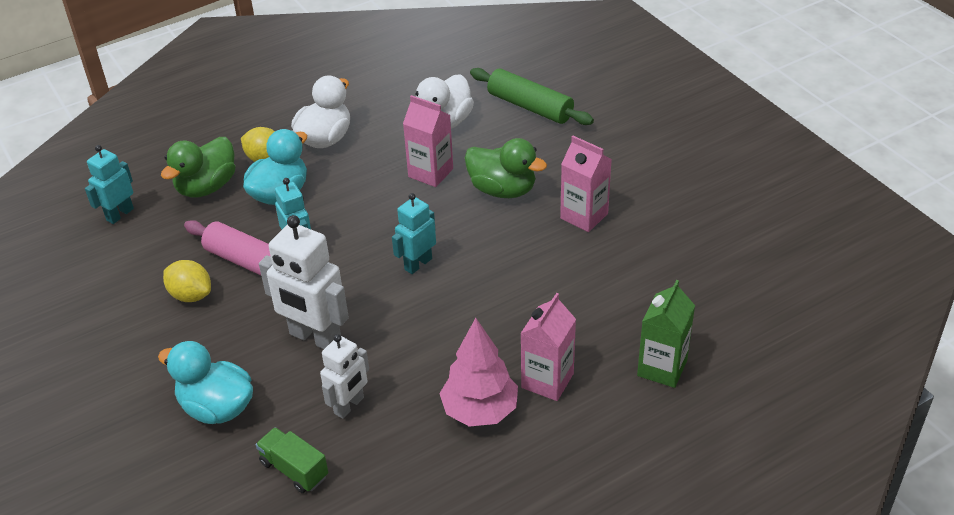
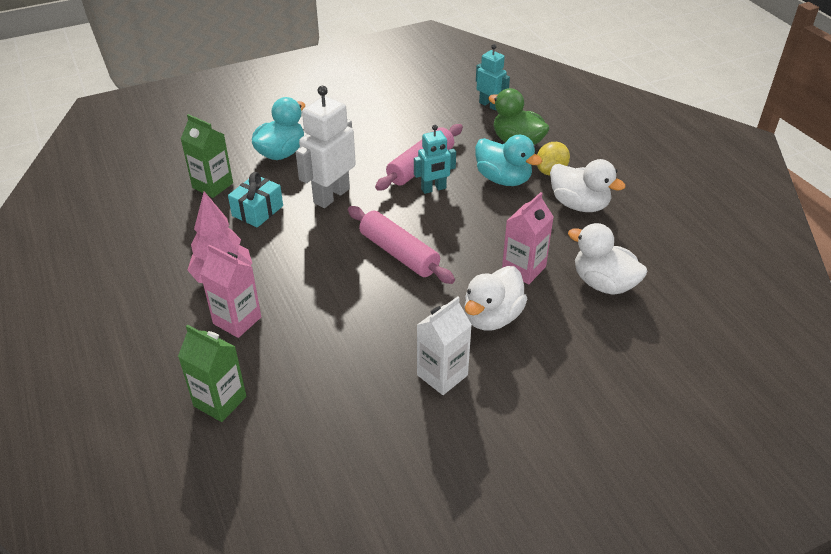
camera: 95 degrees right, 0 degrees up
(191, 295) = (394, 139): yellow lemon -> none
(294, 469) = (212, 185): green truck -> green carton
(349, 406) = (257, 211): white robot -> turquoise gift
(418, 264) = (399, 253): turquoise robot -> pink rolling pin
(502, 190) = (492, 317): green duck -> white duck
(530, 107) = (634, 354): green rolling pin -> none
(584, 216) = (442, 375): pink carton -> white carton

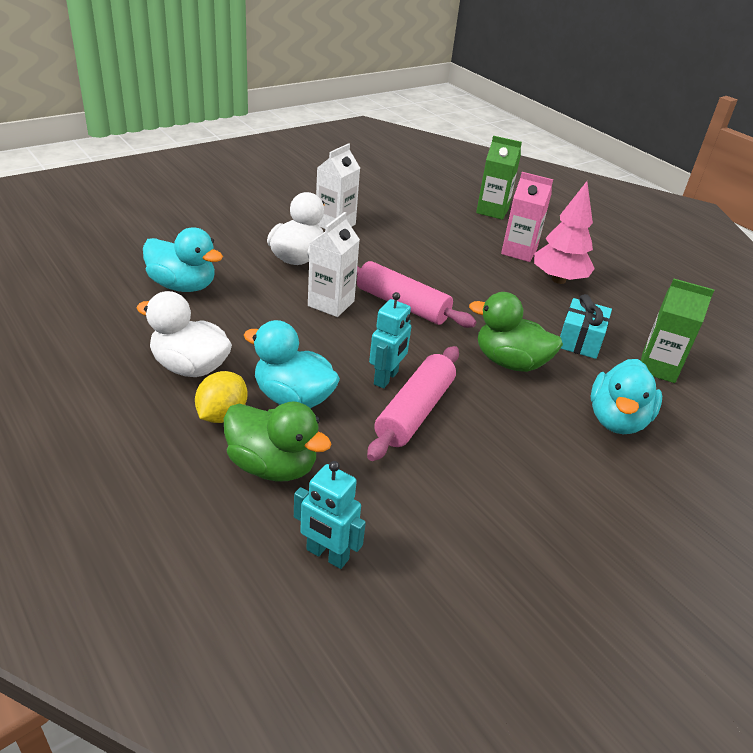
camera: 165 degrees right, 5 degrees down
(331, 196) = (510, 362): white robot -> green duck
(433, 189) = (386, 378): turquoise robot -> turquoise robot turned 150 degrees clockwise
(465, 257) = (331, 303): none -> white carton
(523, 269) = (267, 295): pink carton -> none
(603, 283) = (183, 286): white duck -> turquoise duck

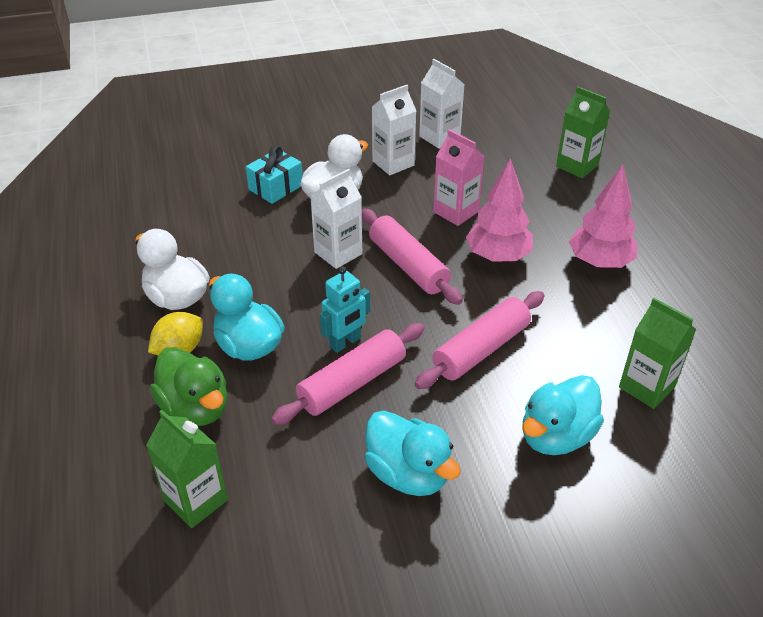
camera: 25 degrees right, 5 degrees up
(183, 286) = (212, 213): turquoise duck -> turquoise duck (408, 474)
(327, 555) = (196, 500): turquoise robot -> green carton
(363, 200) = (439, 137): none -> white carton
(474, 286) = (498, 256): none -> pink tree
(510, 362) = (481, 349): green duck -> pink rolling pin
(519, 251) = (575, 221): pink carton -> pink carton (456, 212)
(580, 340) = (576, 339): turquoise gift -> turquoise gift (276, 187)

